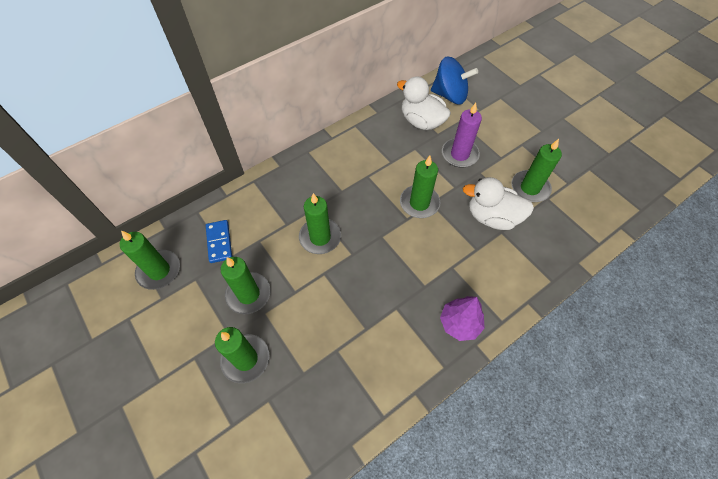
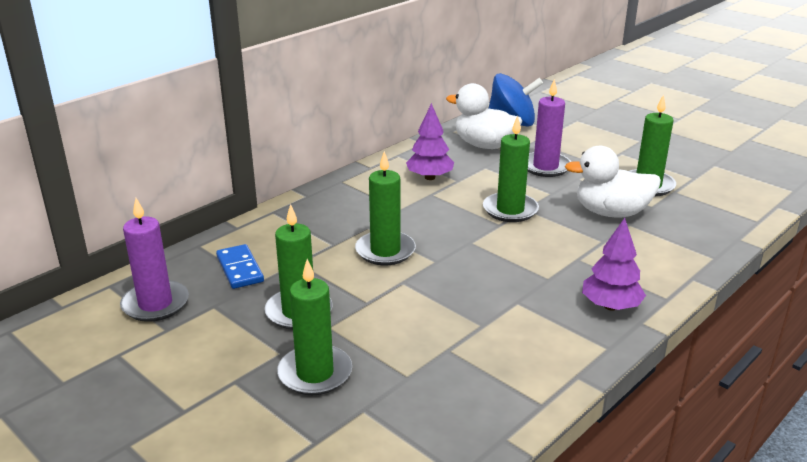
camera: 10 degrees left, 30 degrees down
(159, 271) = (155, 304): green candle -> purple candle
(371, 156) = (429, 177): none -> purple tree

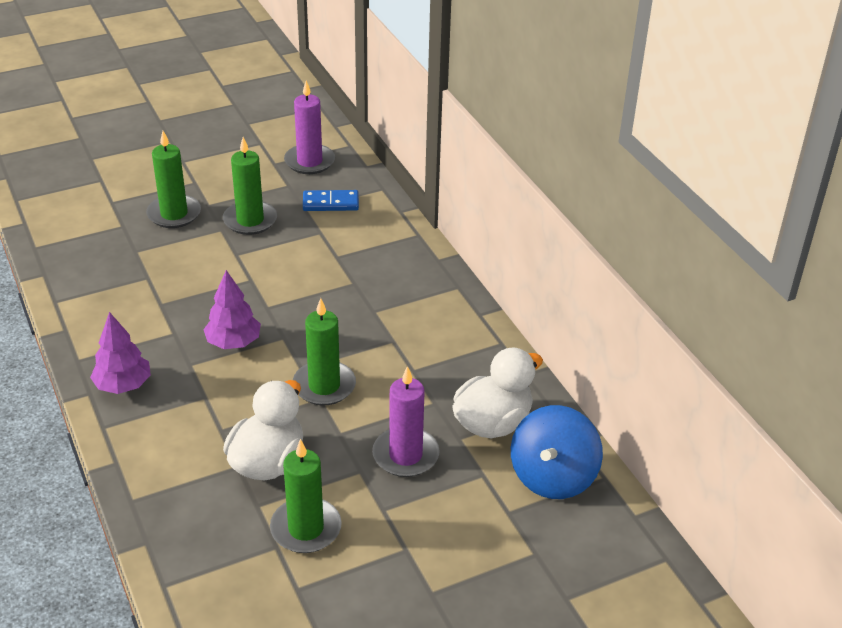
camera: 110 degrees right, 10 degrees up
(385, 251) = (304, 282): green candle -> none
(429, 177) = (431, 351): purple tree -> purple tree (233, 342)

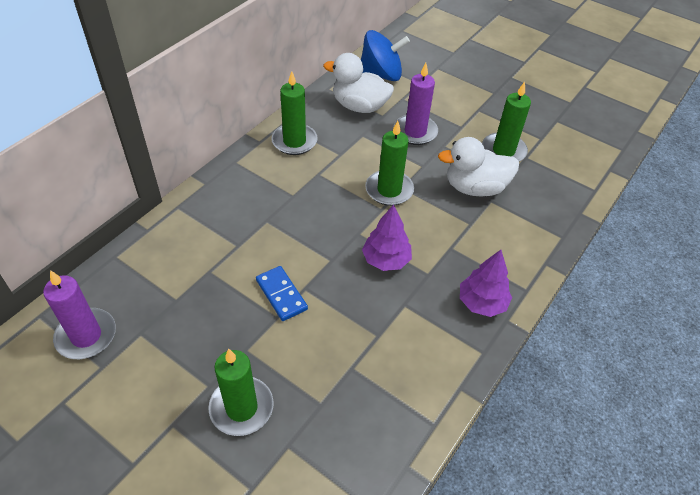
camera: 120 degrees left, 10 degrees up
(250, 220) = (218, 334): green candle -> green candle (294, 141)
(330, 203) = (157, 284): blue domino -> blue domino (281, 295)

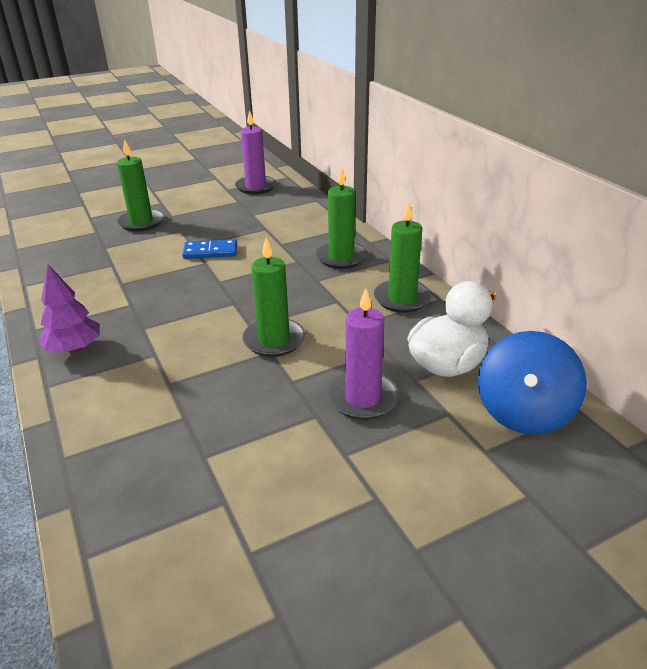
camera: 120 degrees right, 15 degrees down
(386, 260) = (186, 309): purple tree -> none
(475, 187) = (216, 412): white duck -> none
(503, 151) = (258, 480): green candle -> green candle (341, 257)

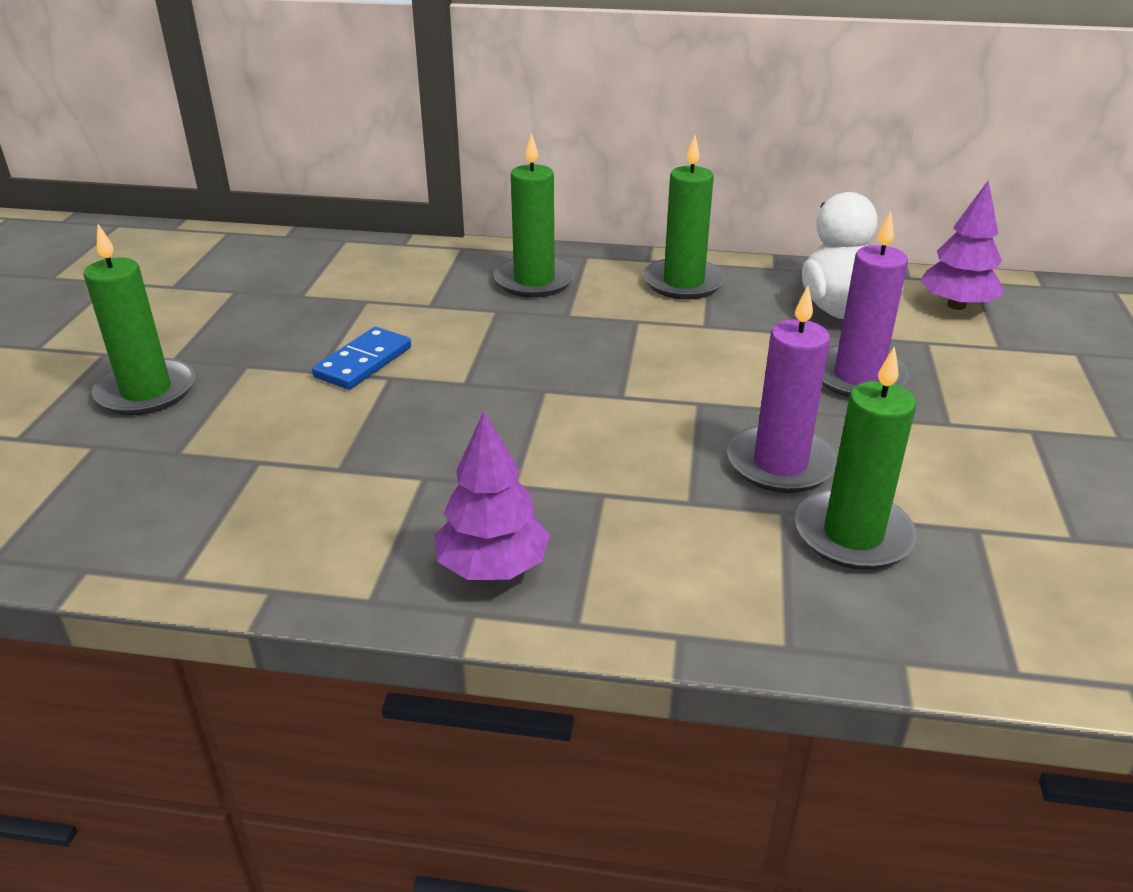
camera: 55 degrees left, 0 degrees up
(256, 187) = (213, 263): purple candle -> purple candle (780, 464)
(274, 340) = (675, 391): green candle -> green candle (853, 534)
(523, 412) = (956, 305): blue spinning top -> purple tree

